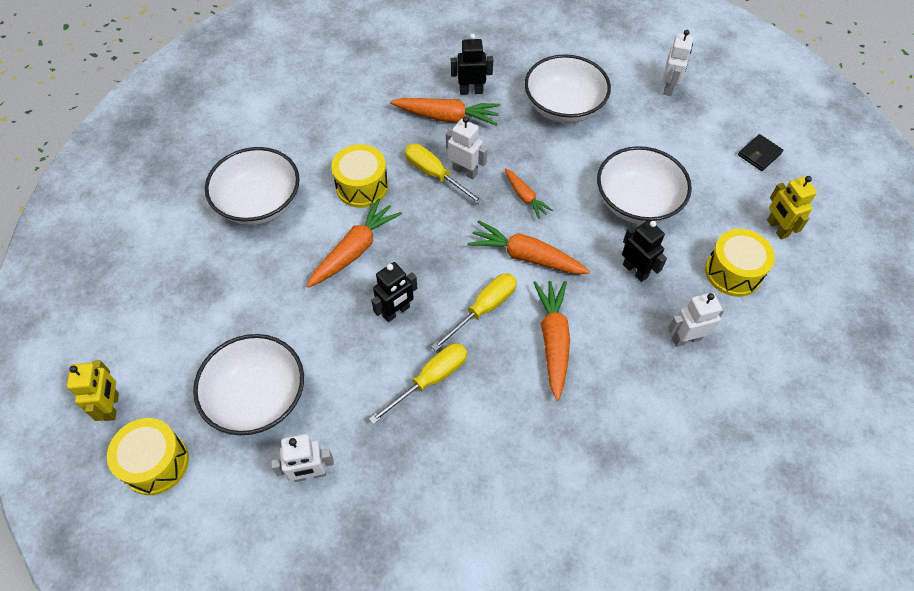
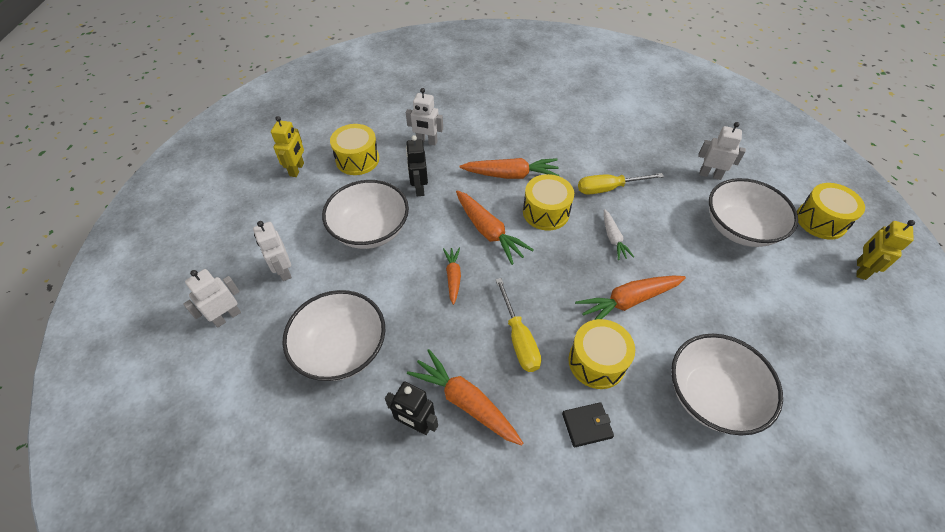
camera: 150 degrees left, 5 degrees down
(396, 312) = (613, 238): black robot -> white carrot
(465, 171) = (488, 327): white robot -> white robot (283, 271)
(483, 309) = (546, 212): yellow screwdriver -> yellow drum
(553, 340) = (511, 175): orange carrot -> orange carrot turned 120 degrees counterclockwise
(759, 154) = (239, 220): black wallet -> black wallet (587, 425)

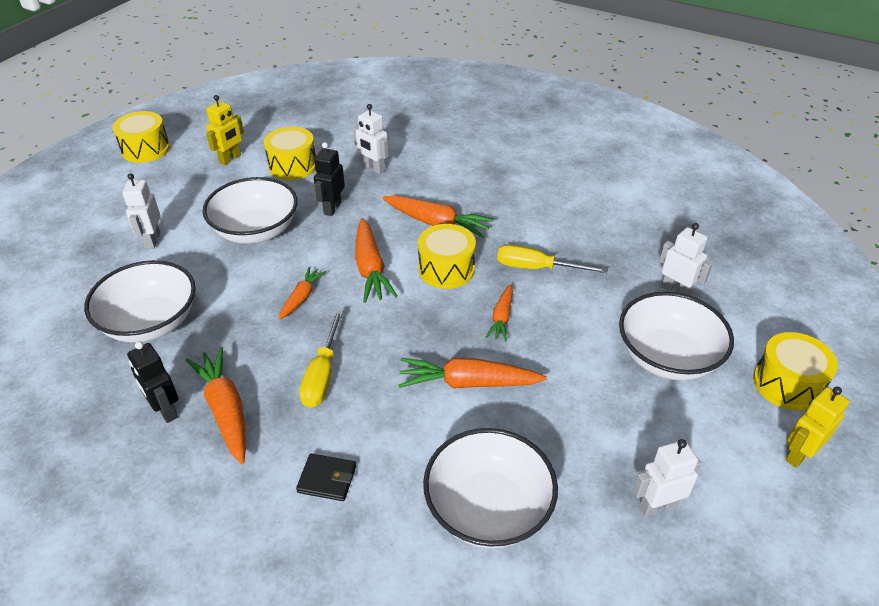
camera: 25 degrees right, 10 degrees down
(227, 317) = (77, 262): white robot -> white robot (657, 505)
(597, 362) = (386, 426): yellow drum -> yellow drum (145, 149)
(613, 238) = (501, 317): white carrot -> orange carrot

